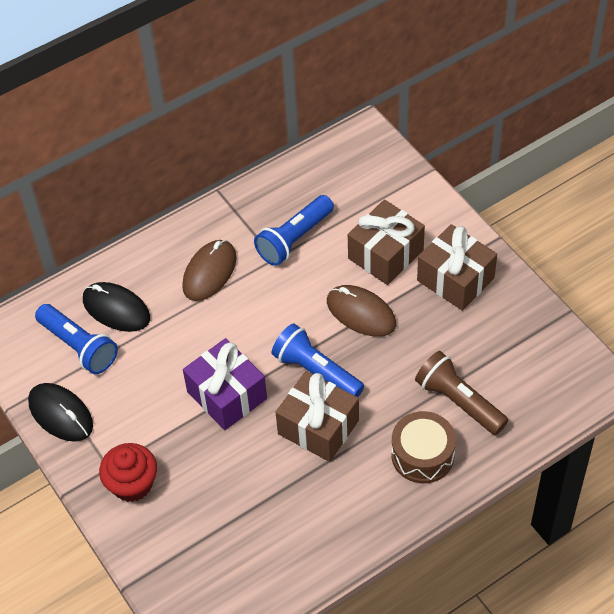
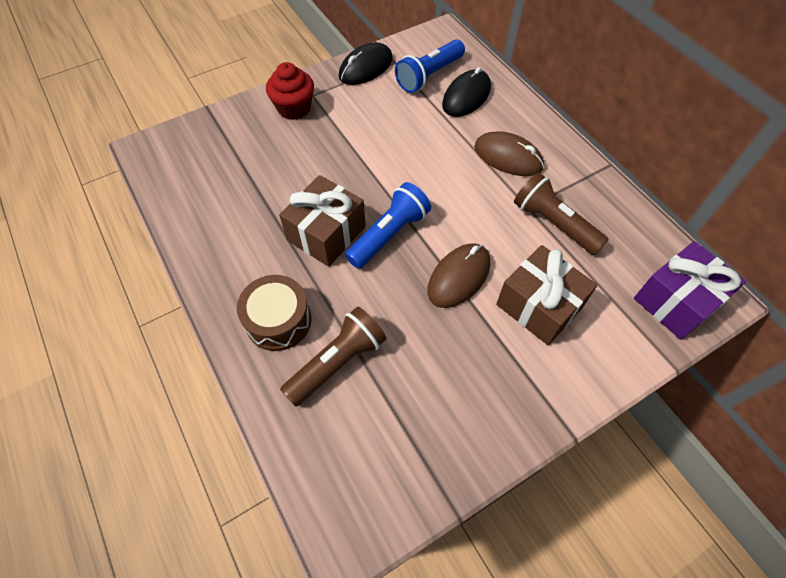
camera: 90 degrees right, 5 degrees up
(227, 395) = (370, 167): purple gift -> purple gift (676, 301)
(294, 239) = (553, 223): blue flashlight -> brown flashlight
(455, 279) = (506, 376): brown gift -> none

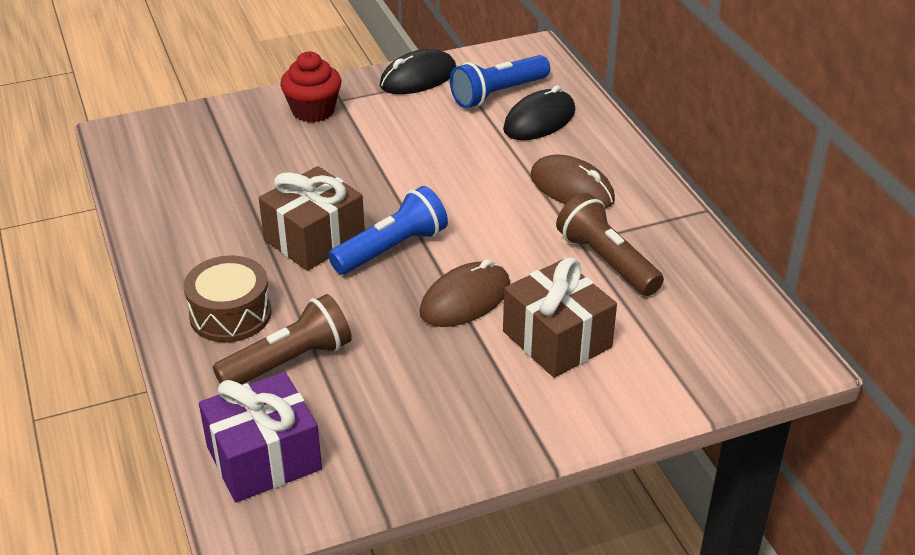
camera: 10 degrees right, 20 degrees down
(676, 301) = (738, 356): purple gift -> purple gift (264, 458)

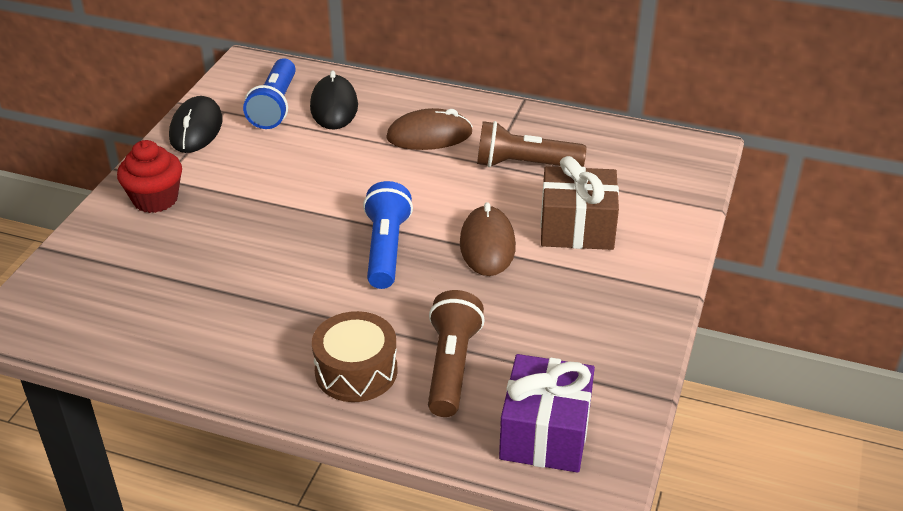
camera: 50 degrees left, 0 degrees up
(314, 239) = (322, 281): brown gift -> none

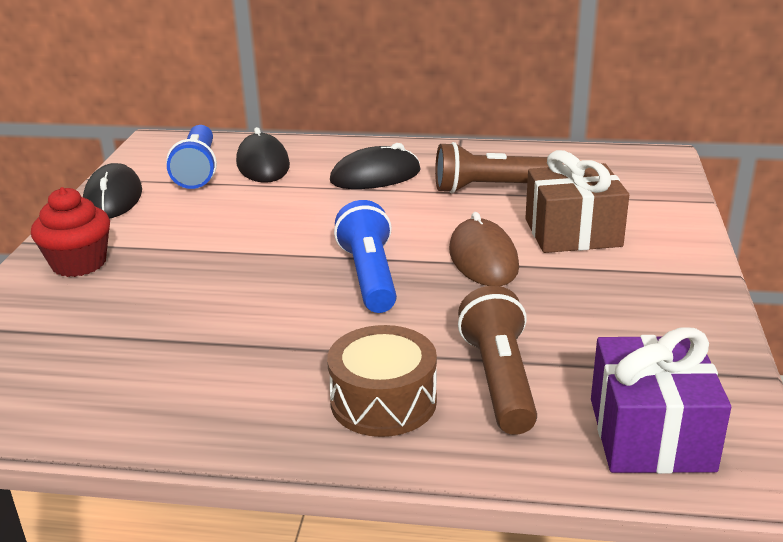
camera: 10 degrees left, 10 degrees down
(429, 135) = (375, 176): brown mouse -> black mouse

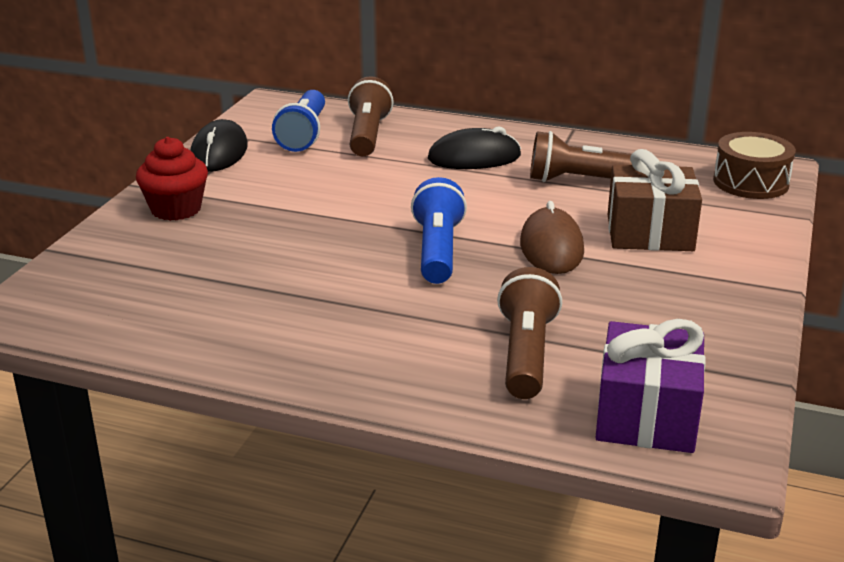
camera: 10 degrees right, 0 degrees up
(263, 164) = (368, 135): black mouse -> brown flashlight
(383, 401) = (415, 358): brown drum -> brown drum (750, 182)

